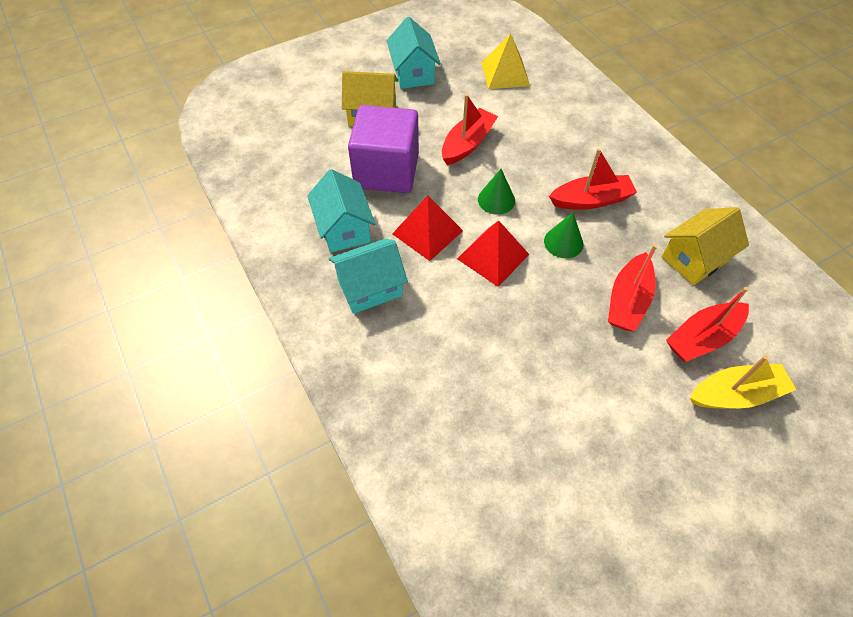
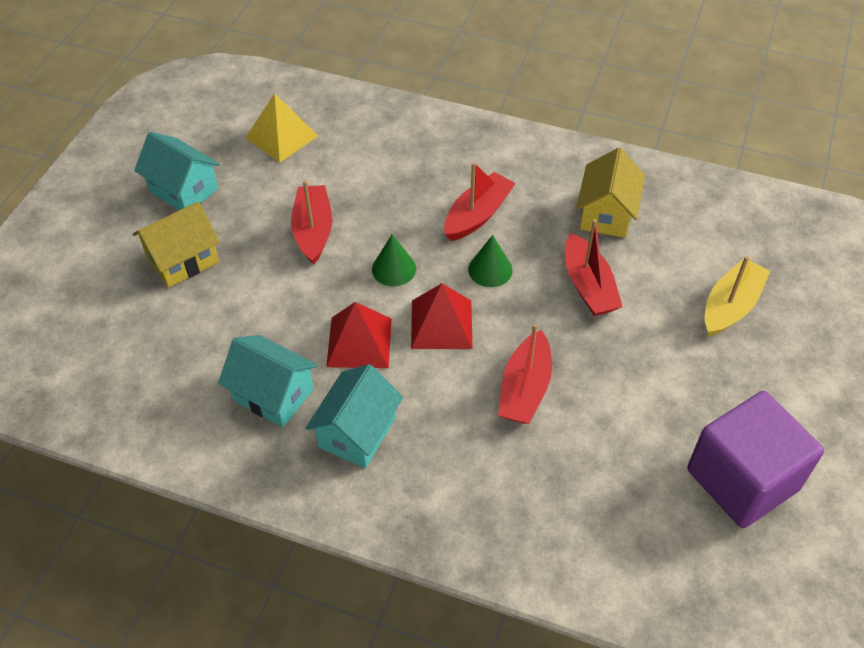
camera: 40 degrees left, 5 degrees down
(386, 171) = (258, 309): purple cube -> purple cube (742, 479)
(702, 338) = (669, 277): red boat -> red boat (525, 388)

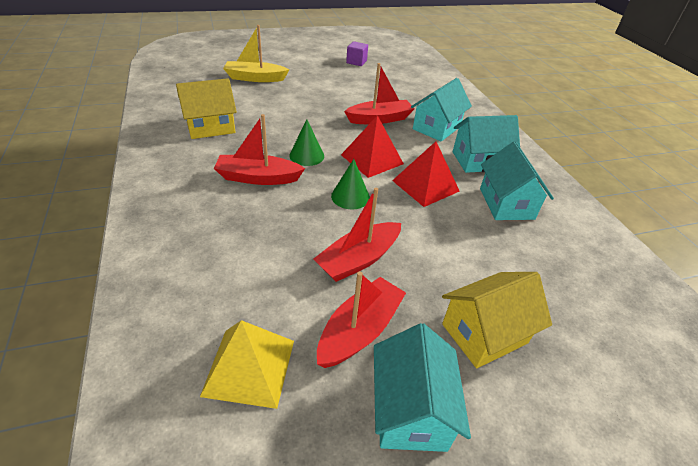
camera: 130 degrees left, 10 degrees down
(183, 260) = (484, 333): yellow house -> yellow house turned 45 degrees counterclockwise
(459, 443) = (436, 128): none -> turquoise house
(588, 286) = (283, 118): red boat -> red boat (359, 330)
(742, 479) = (356, 62): purple cube -> purple cube, size x0.42

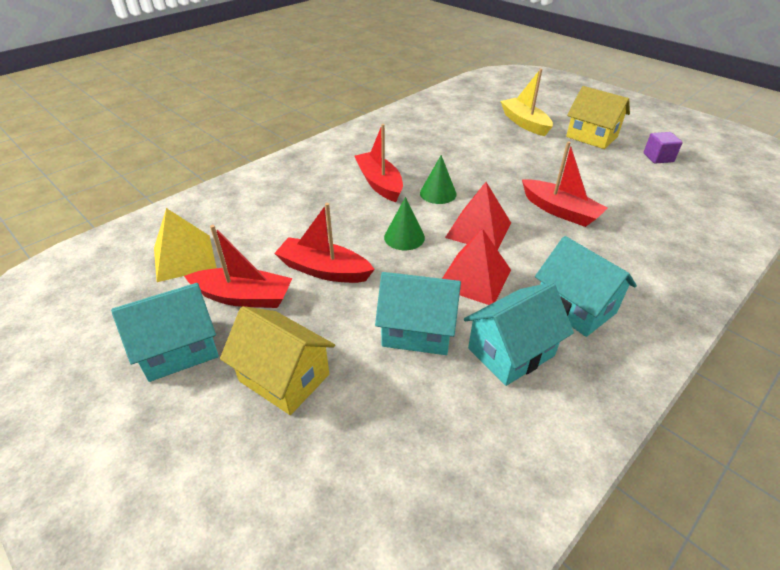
camera: 65 degrees right, 0 degrees up
(210, 127) = (421, 137): yellow house -> yellow house (591, 137)
(436, 128) = (602, 254): turquoise house -> turquoise house (417, 330)

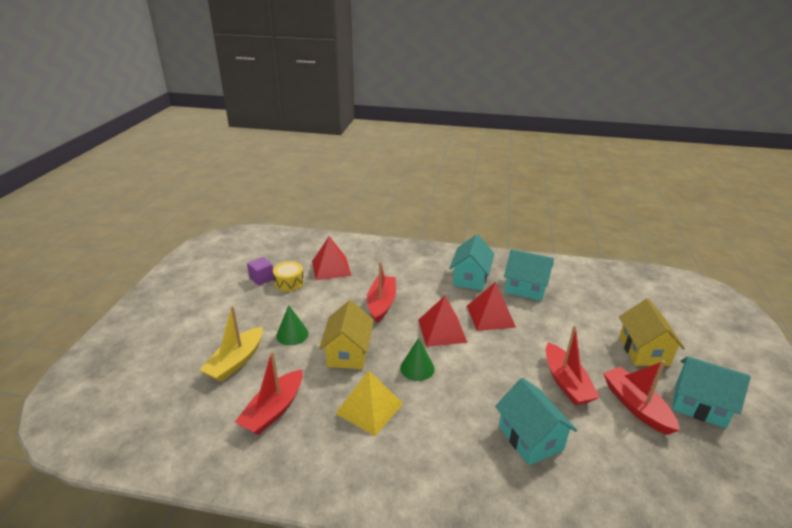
camera: 125 degrees left, 10 degrees down
(184, 257) = (664, 476): yellow pyramid -> yellow pyramid (369, 408)
(379, 183) = (438, 411): red boat -> red boat (274, 410)
(404, 237) = (489, 361): green cone -> green cone (292, 334)
(417, 330) = (554, 321): turquoise house -> turquoise house (530, 438)
(591, 137) = (243, 315): yellow house -> yellow house (348, 353)
(640, 170) = (289, 283): none -> yellow drum
(663, 203) = (331, 268): none -> red pyramid

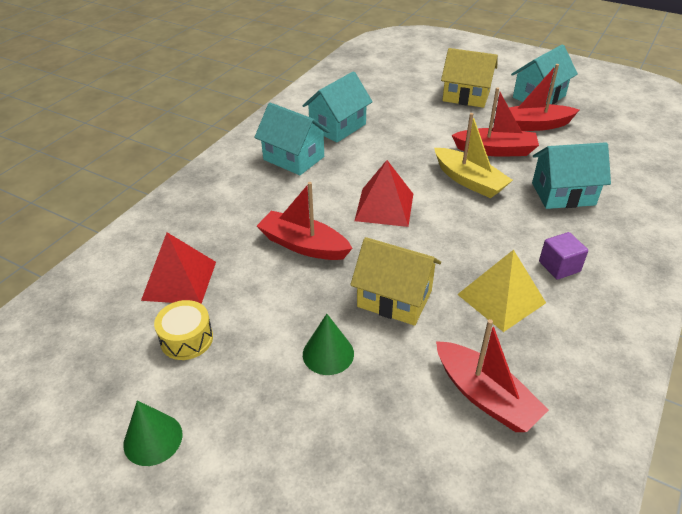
camera: 70 degrees left, 10 degrees up
(236, 361) = (366, 435): yellow boat -> yellow boat (469, 181)
(262, 278) = (148, 376): purple cube -> purple cube (559, 266)
(417, 368) = (444, 243): green cone -> green cone (153, 439)
(490, 316) = (374, 165): red pyramid -> none

